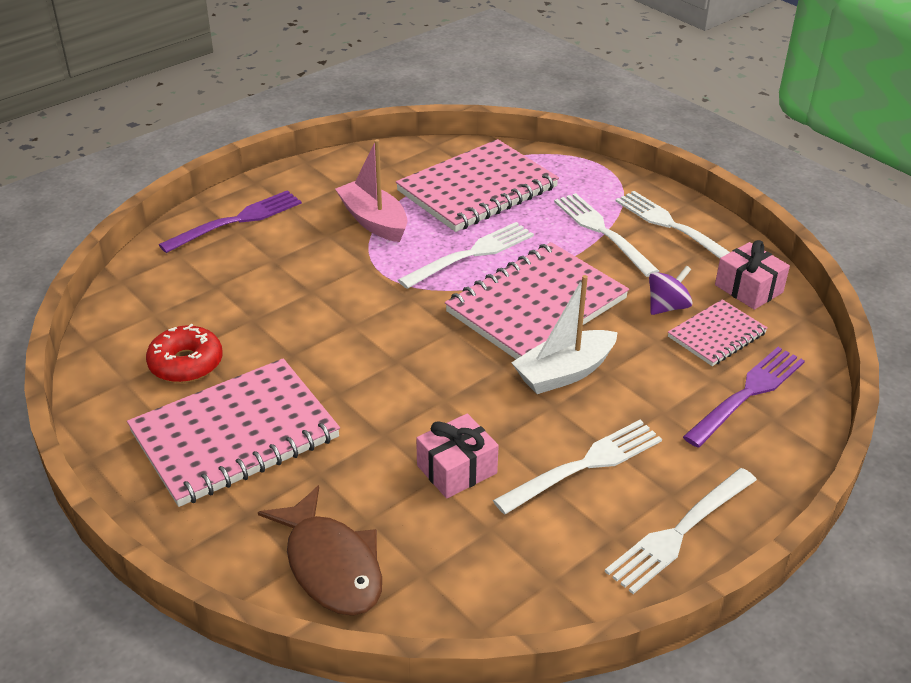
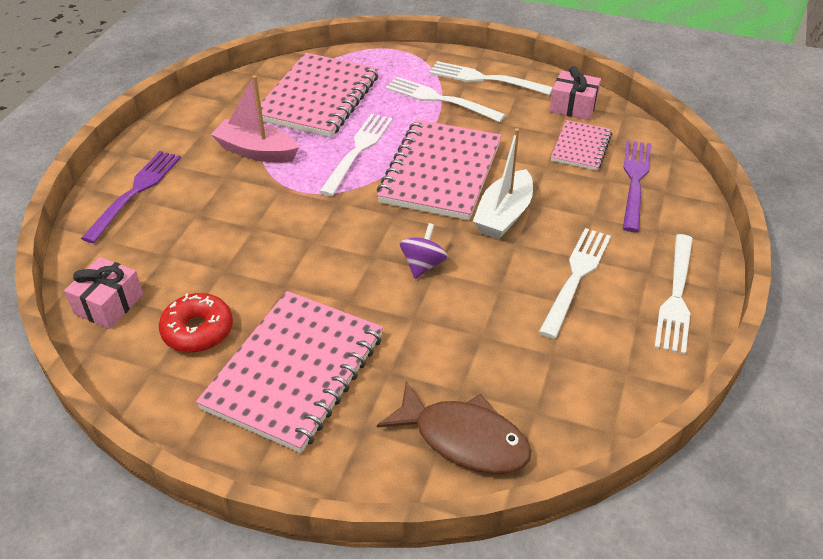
camera: 30 degrees left, 5 degrees up
(457, 469) = (491, 320): pink gift -> pink gift (109, 304)
(667, 307) = (532, 139): purple spinning top -> purple spinning top (423, 265)

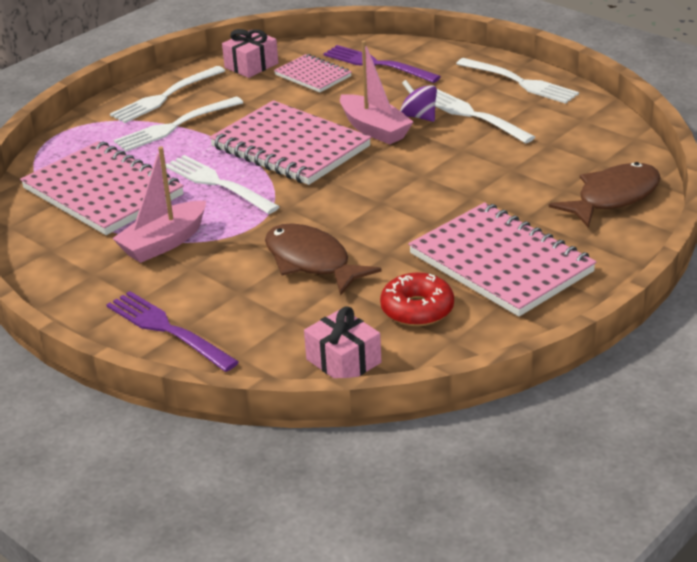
camera: 65 degrees left, 10 degrees down
(255, 241) = (311, 262): none -> brown fish
(423, 265) = (410, 179): purple spinning top -> purple spinning top (419, 116)
(504, 215) = (374, 129): white boat -> pink boat

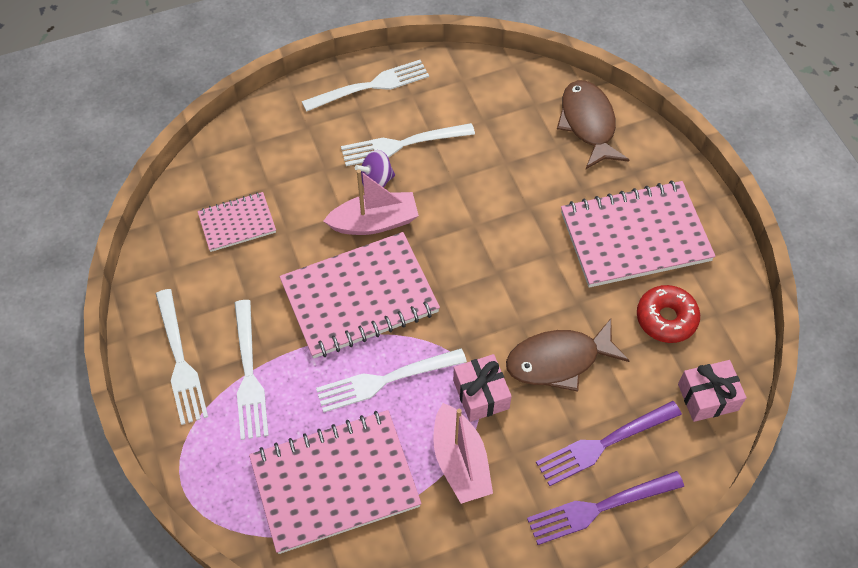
camera: 65 degrees left, 25 degrees up
(251, 65) = (174, 263): pink gift -> pink gift (481, 394)
(377, 64) = (256, 166): purple fork -> purple fork (604, 444)

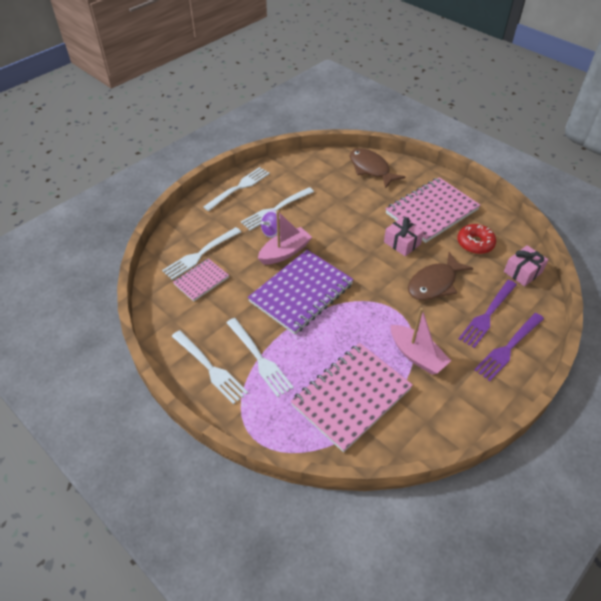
camera: 25 degrees left, 10 degrees down
(359, 297) = (301, 293): pink notebook -> purple notebook
(386, 380) = (345, 330): white fork -> white fork (200, 254)
(481, 394) = (404, 316): pink gift -> pink gift (402, 243)

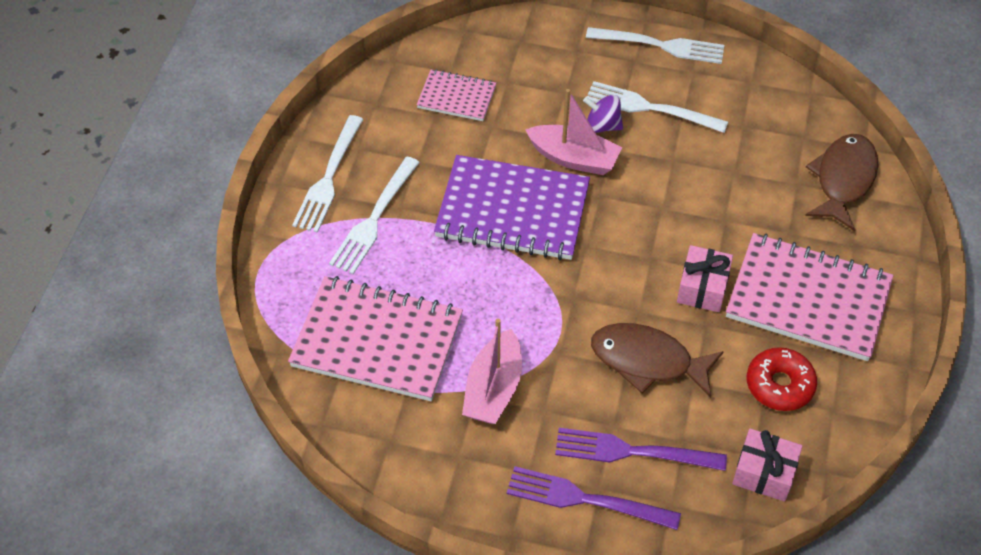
camera: 60 degrees right, 5 degrees up
(200, 254) = (501, 72): white fork -> none

